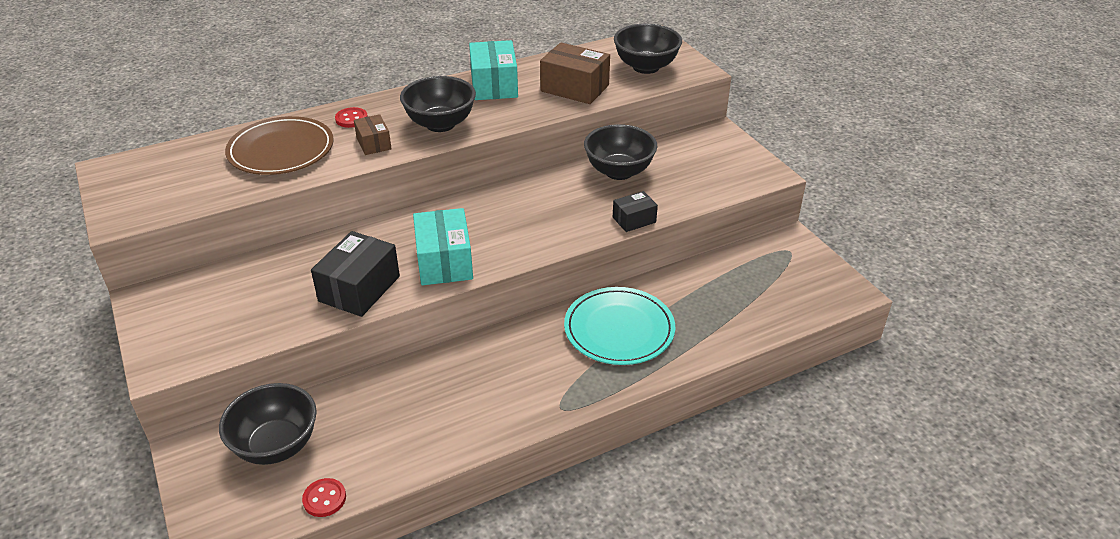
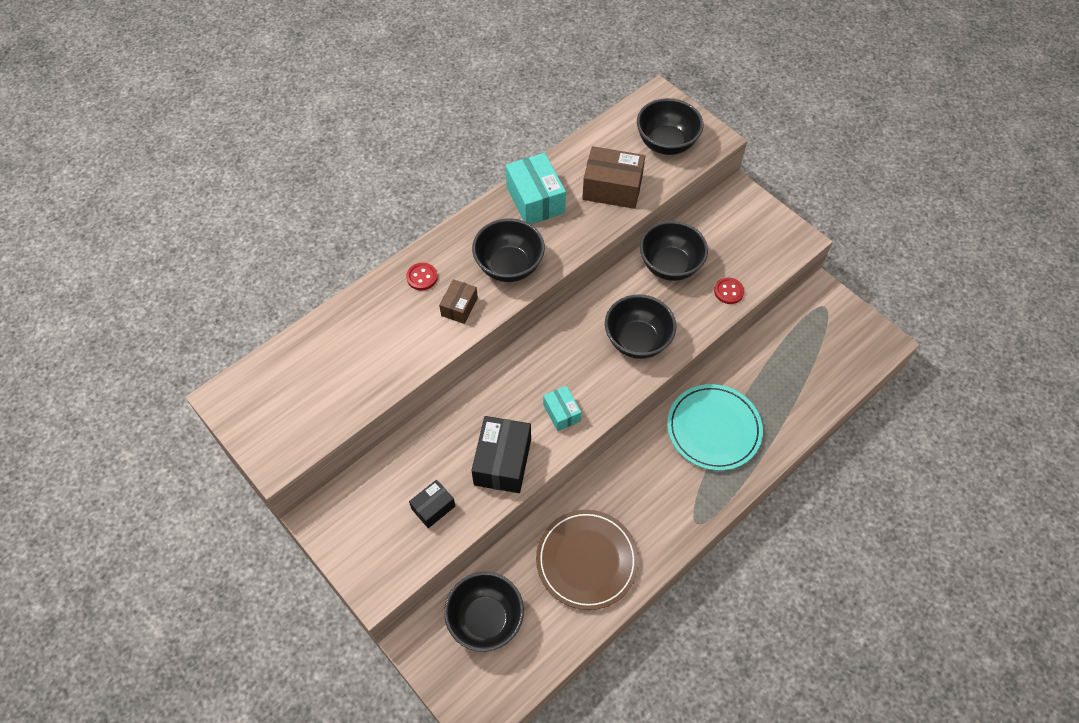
camera: 15 degrees left, 20 degrees up
(281, 150) = (377, 335): brown plate -> brown plate (587, 560)
(324, 499) = (548, 659): red button -> red button (728, 291)
(373, 143) = (459, 307): brown box -> brown box turned 60 degrees clockwise
(444, 261) = (561, 413): turquoise box -> turquoise box, size x0.57
(555, 221) = (637, 341): none -> black bowl
(634, 220) = (704, 324): black box -> black box (433, 507)

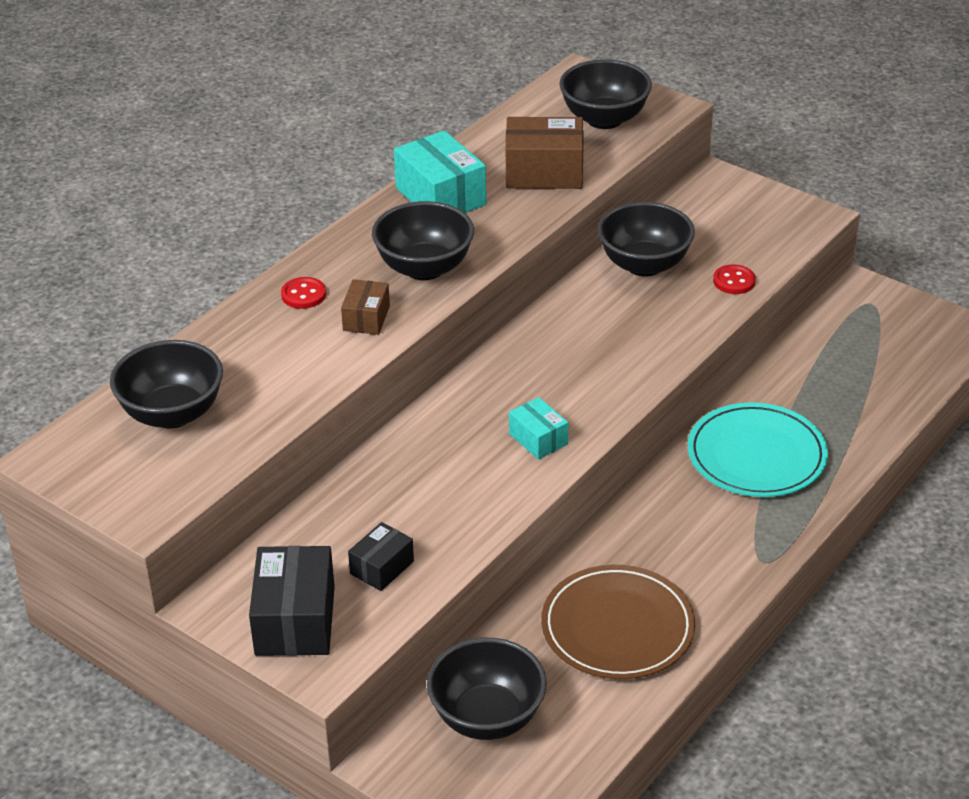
camera: 10 degrees left, 20 degrees down
(503, 462) = (469, 503): black box -> black box (295, 620)
(637, 341) = (622, 349): black bowl -> black bowl (172, 413)

